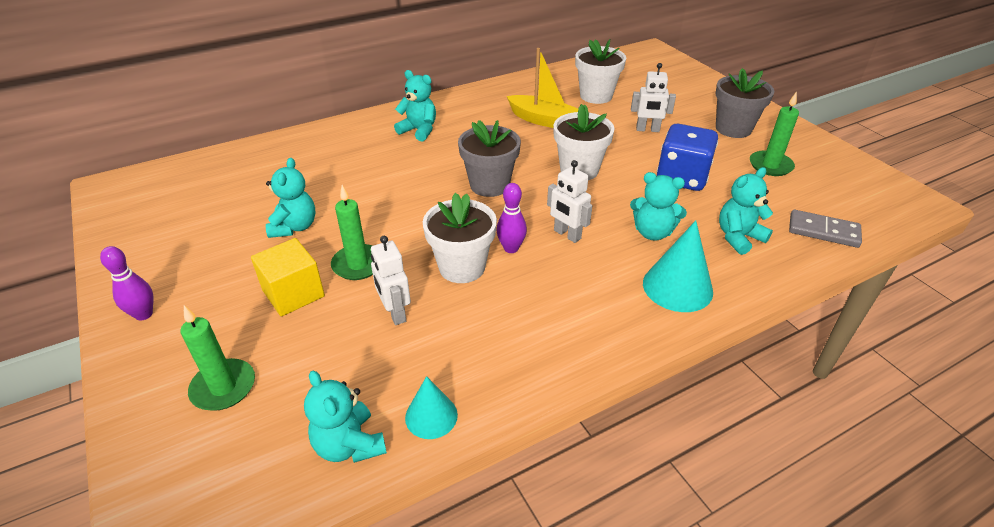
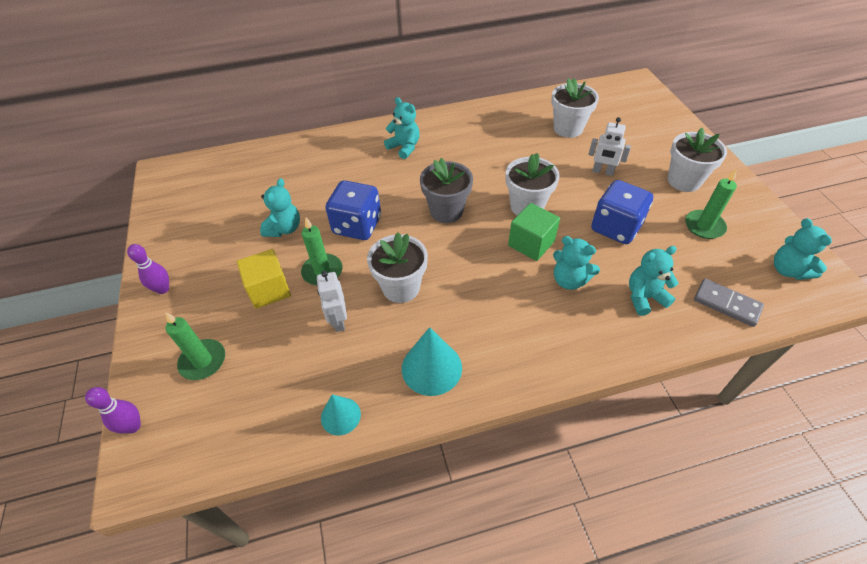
camera: 15 degrees right, 10 degrees up
(349, 445) = (277, 427): turquoise teddy bear -> turquoise teddy bear (788, 270)
(387, 212) = (357, 226): none -> blue dice
(511, 248) = (445, 276): purple bowling pin -> purple bowling pin (133, 426)
(543, 120) = (512, 149): yellow boat -> none
(567, 234) = (495, 270): white robot -> none
(597, 204) = (531, 243): none -> green cube
(677, 287) = (572, 337): turquoise cone -> turquoise cone (431, 368)
(733, 129) = (684, 181): grey flower pot -> white flower pot

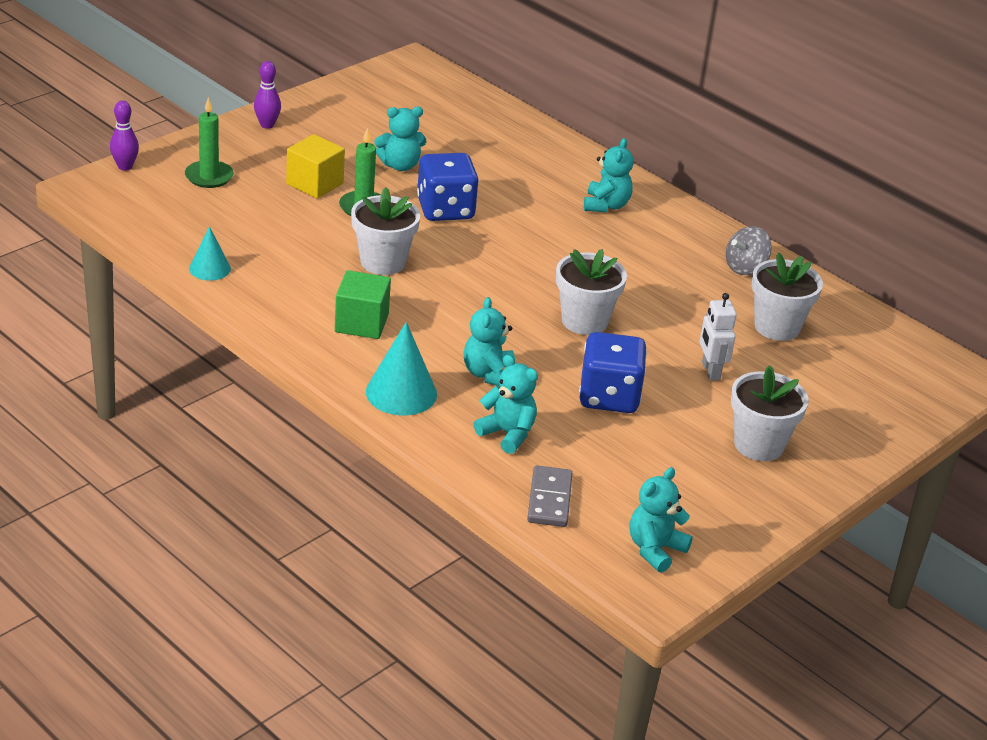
camera: 55 degrees right, 15 degrees down
(338, 321) = (310, 236): white robot -> none
(431, 368) = (299, 306): turquoise cone -> turquoise cone (401, 393)
(446, 211) = (523, 264): grey flower pot -> none
(503, 118) = (745, 268): none -> grey spinning top
(531, 243) = (523, 336): green cube -> green cube (361, 323)
(704, 226) = (678, 471): green candle -> none

